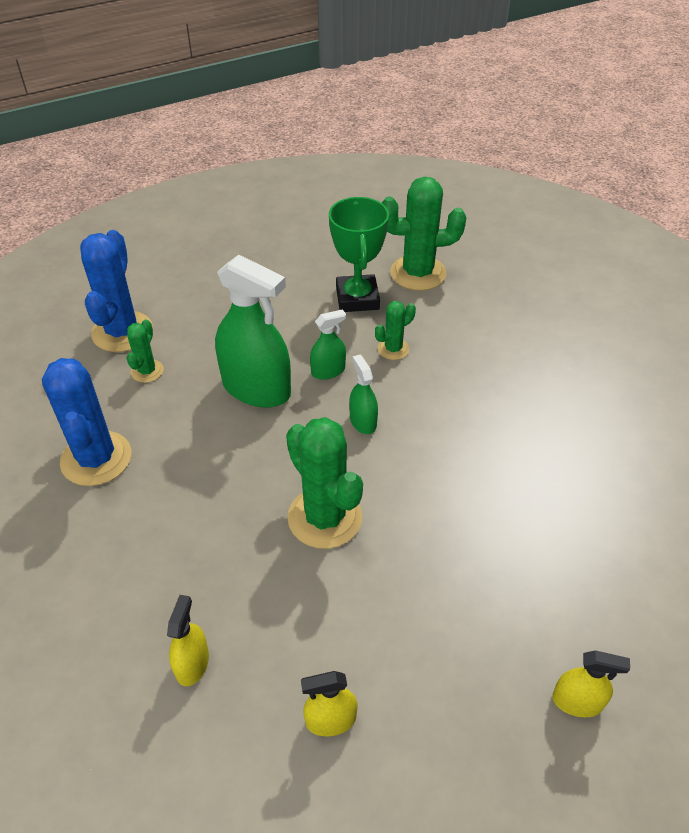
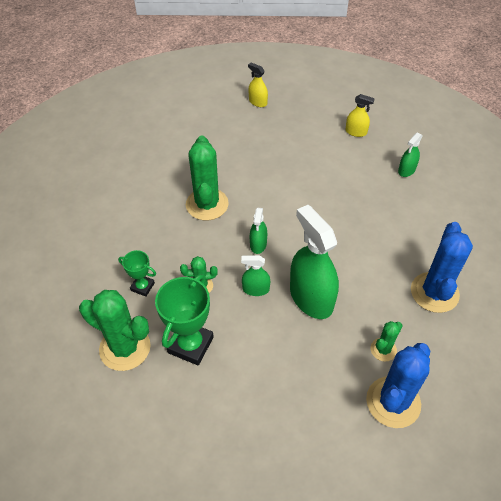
camera: 150 degrees left, 5 degrees up
(192, 664) = (406, 170): yellow spray bottle -> green spray bottle
(325, 517) = (314, 202): green cactus -> green cactus (207, 204)
(455, 323) = (142, 287): none -> green trophy

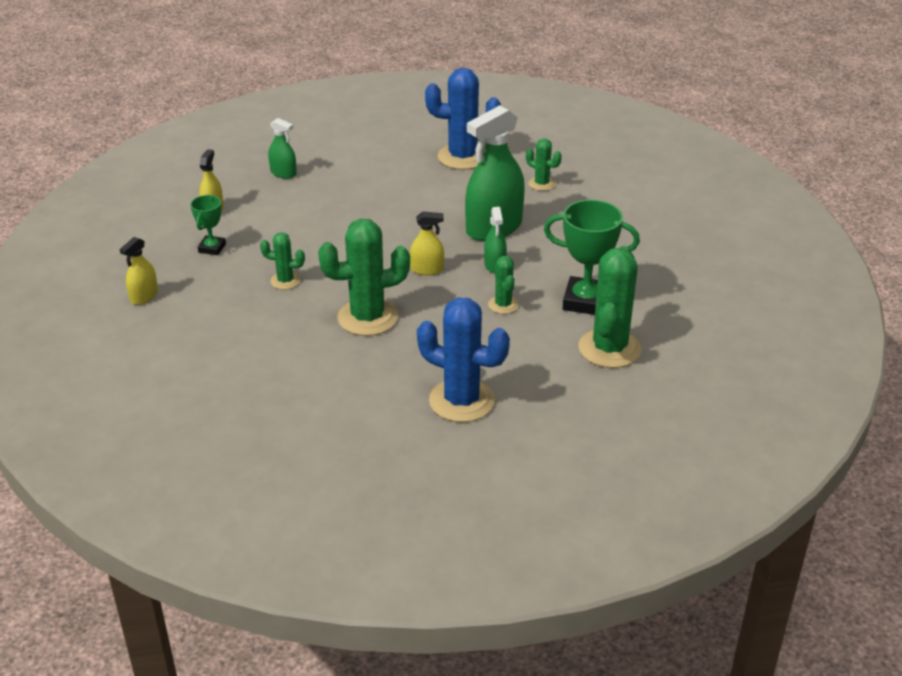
camera: 100 degrees left, 15 degrees down
(142, 287) = (519, 350): green trophy -> green trophy (212, 248)
(258, 244) = (427, 269): green spray bottle -> yellow spray bottle
(260, 165) = (285, 281): none -> green cactus
(393, 402) = (595, 178): blue cactus -> blue cactus (461, 401)

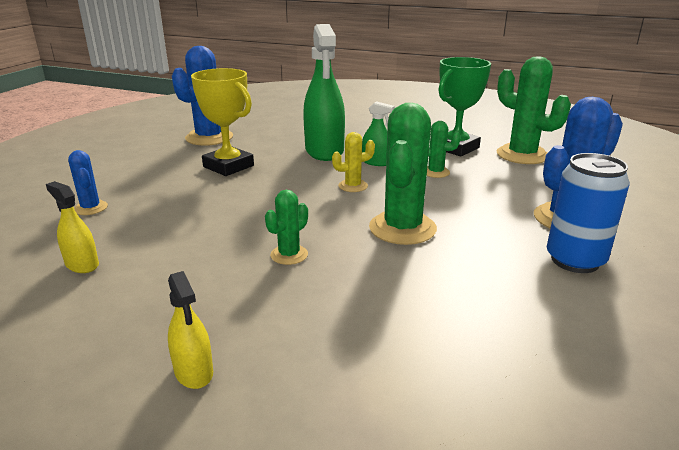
camera: 60 degrees left, 10 degrees down
(212, 248) = (160, 285): green trophy -> none
(283, 173) = (90, 208): green spray bottle -> blue cactus
(382, 414) = (575, 260): none -> blue can
(408, 194) = (228, 166): none -> yellow trophy
(427, 269) = (353, 186): yellow spray bottle -> yellow cactus
(541, 184) = (289, 125): green cactus -> none

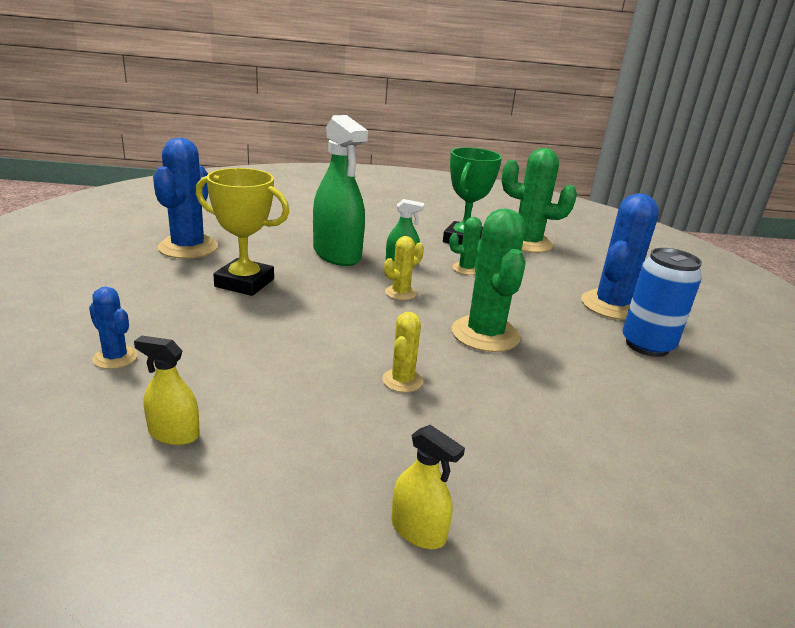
camera: 25 degrees left, 0 degrees up
(289, 255) = (402, 380): green cactus -> yellow cactus

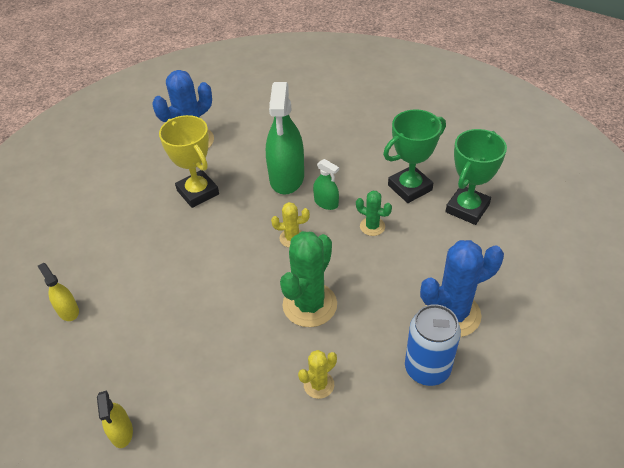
camera: 40 degrees right, 20 degrees up
(115, 358) = (81, 239): blue cactus -> none
(402, 380) = (212, 324): yellow cactus -> yellow cactus (319, 385)
(527, 243) = (467, 208): green cactus -> green trophy

